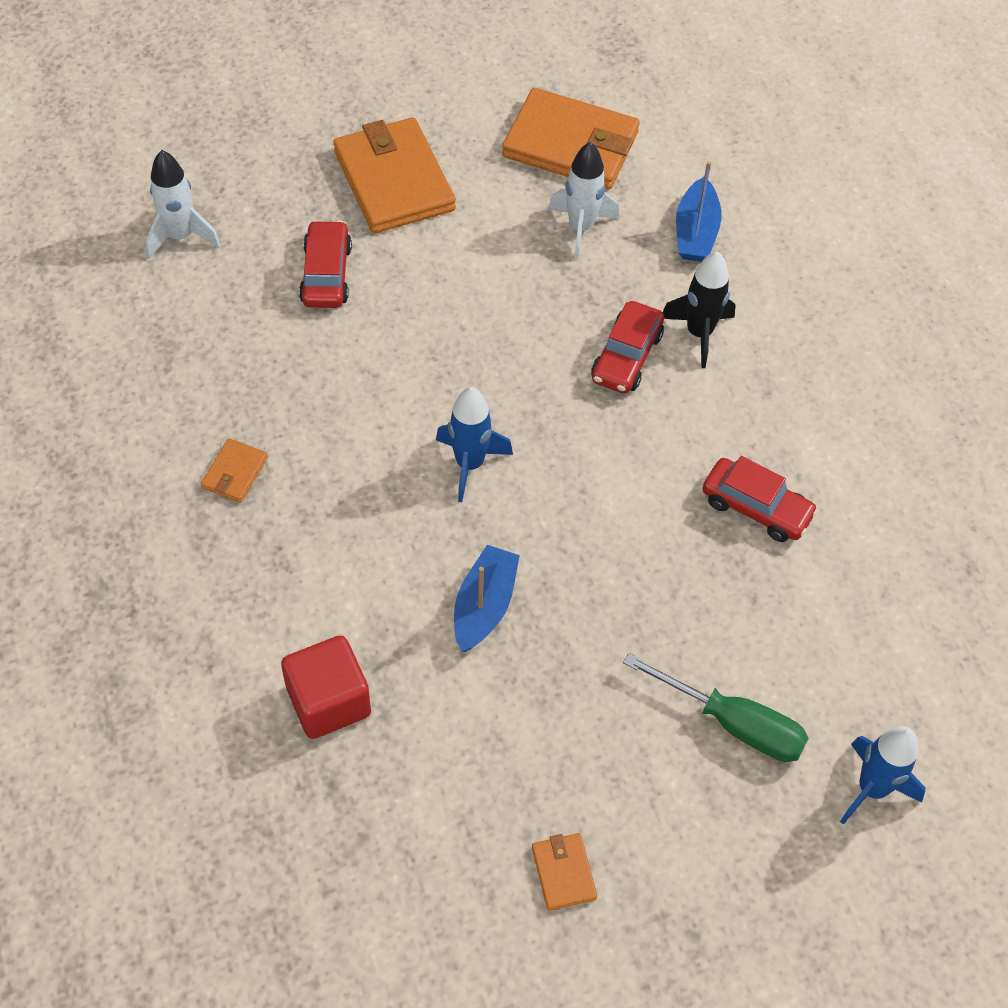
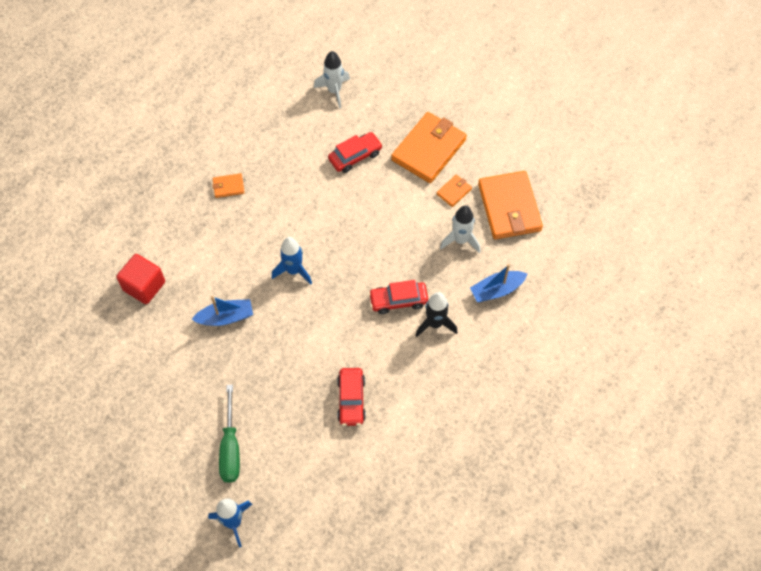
camera: 60 degrees right, 5 degrees up
(563, 872) = (120, 417): orange wallet -> orange wallet (454, 191)

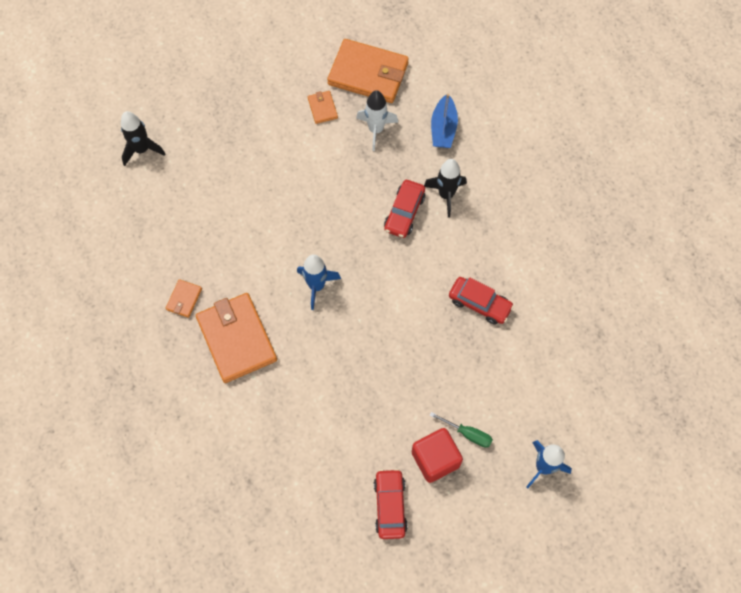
camera: 60 degrees left, 5 degrees up
(144, 286) = (245, 433): red cube -> red cube (435, 459)
(225, 317) = (328, 372): blue boat -> none
(230, 448) = (468, 434): green screwdriver -> green screwdriver, size x0.62
(334, 91) = (142, 150): white rocket -> black rocket
(355, 156) = (228, 169): red car -> red car (390, 505)
(429, 150) = (264, 104): orange wallet -> orange wallet (236, 339)

